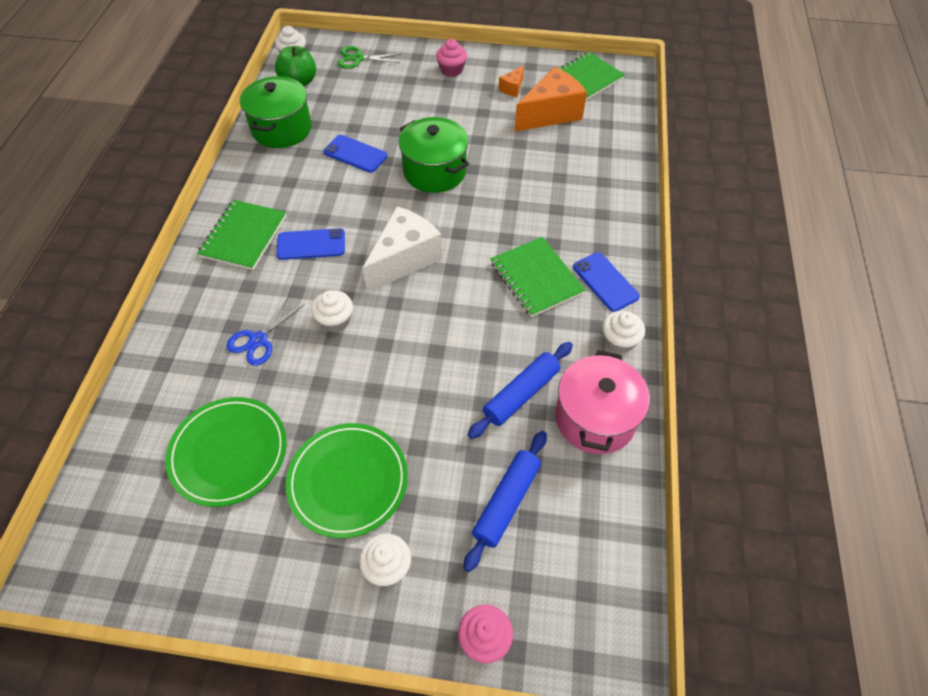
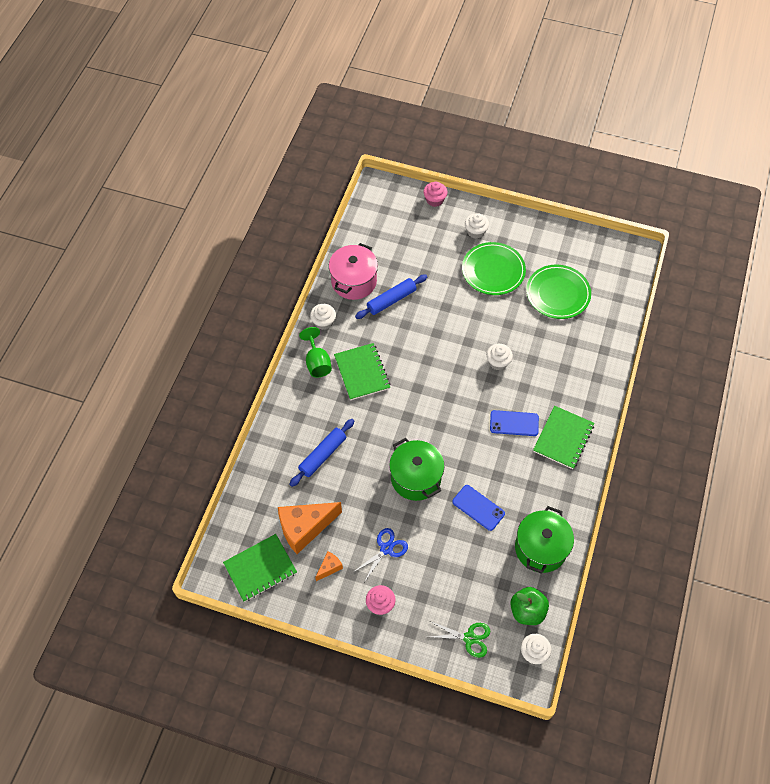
camera: 170 degrees left, 5 degrees up
(258, 340) = (546, 356): blue scissors -> blue scissors (386, 549)
(404, 259) = (449, 401): white cheese -> none
(506, 502) = (412, 249): blue rolling pin -> blue rolling pin (322, 455)
(605, 282) = (317, 362): blue phone -> green goblet

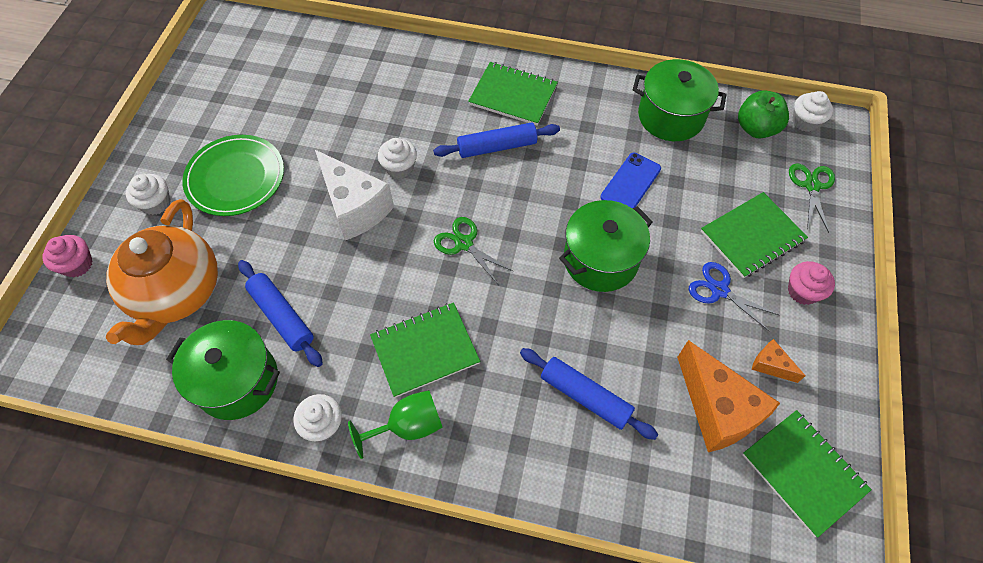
camera: 95 degrees left, 0 degrees up
(354, 281) = (237, 381): pink pot -> green pot
(411, 248) = (177, 293): none -> orange teapot
(427, 581) = (752, 236): none -> green notebook
(434, 397) = (464, 244): none -> green scissors
(466, 336) = (355, 207): none -> white cheese
(514, 423) = (497, 147): blue phone -> blue rolling pin
(558, 293) = (284, 102): green plate -> none

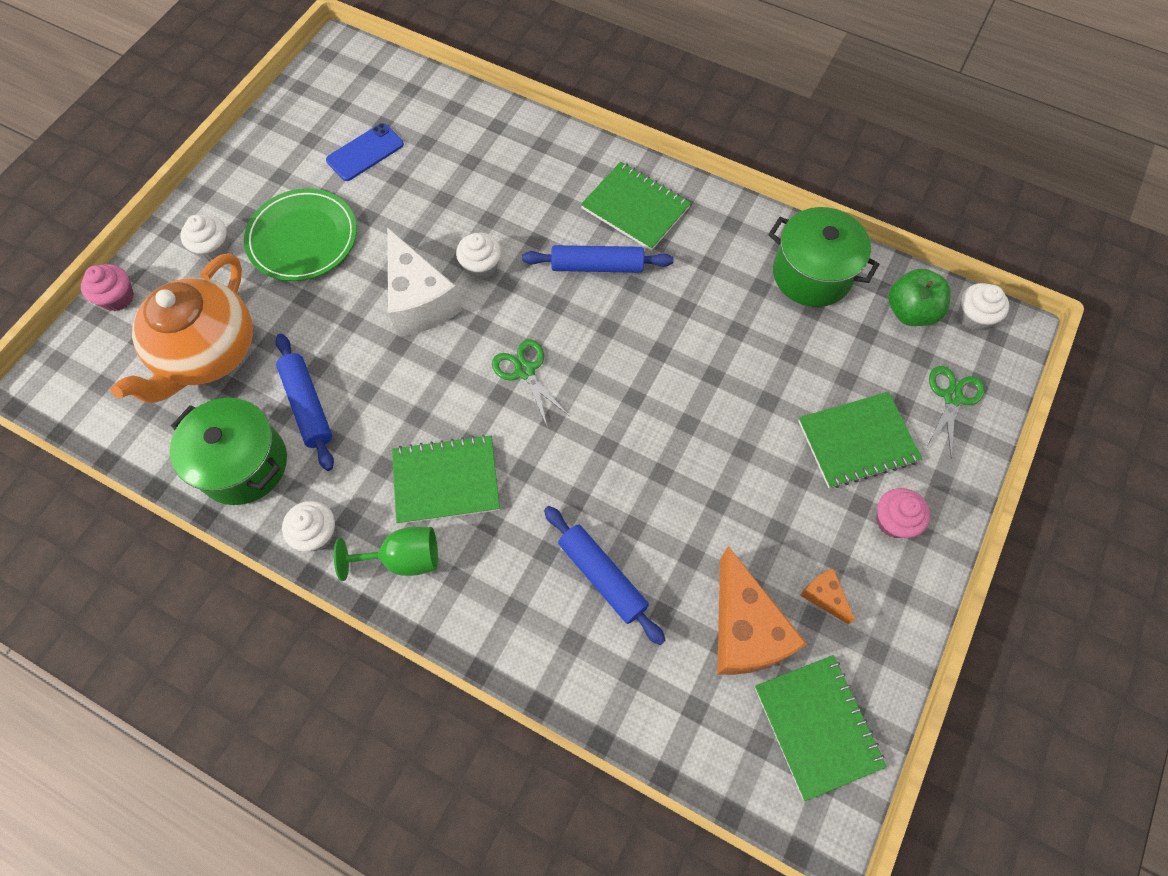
camera: 15 degrees right, 5 degrees up
(600, 260) = (671, 426): green pot -> none
(630, 183) = (736, 344): blue phone -> blue phone (365, 152)
(719, 290) = (796, 495): blue scissors -> none

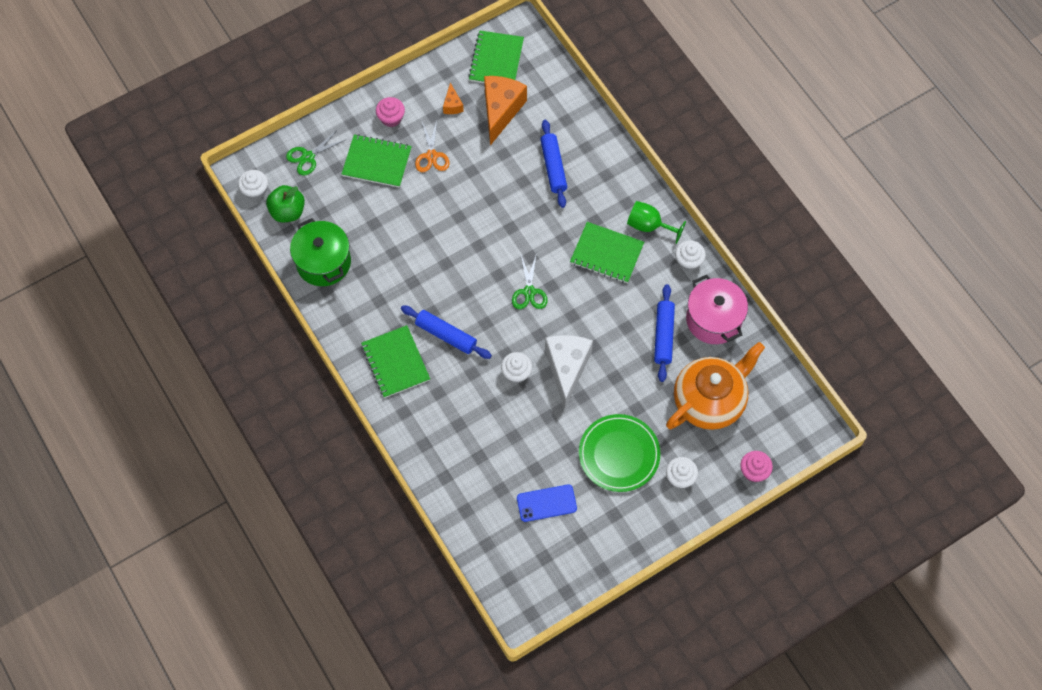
camera: 150 degrees left, 0 degrees up
(243, 464) = (713, 319): green pot -> pink pot
(791, 493) = (431, 156): none -> orange scissors

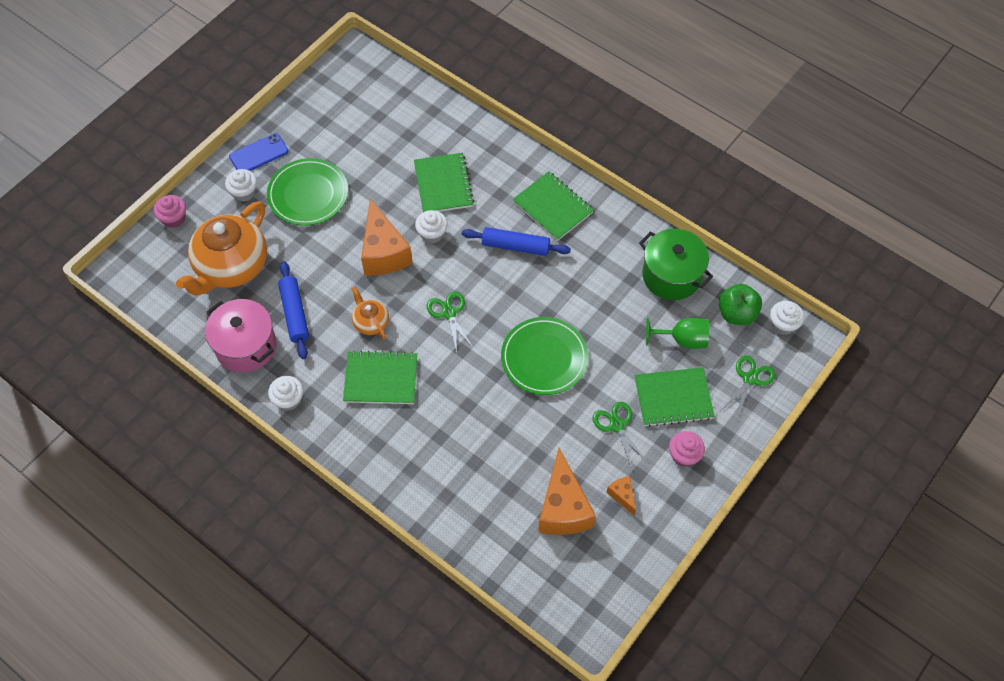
camera: 160 degrees right, 5 degrees down
(431, 156) = (617, 425): orange scissors -> green scissors
(465, 227) = (544, 358): none -> green plate
(496, 60) = (597, 574): green notebook -> green notebook (443, 184)
(546, 503) = (362, 136): blue phone -> blue phone (259, 154)
(553, 167) = (474, 458): blue rolling pin -> none
(567, 369) = (383, 252): white cheese -> orange cheese
(599, 306) = (371, 322): none -> orange teapot
(649, 226) = (343, 425): green goblet -> green goblet (682, 339)

